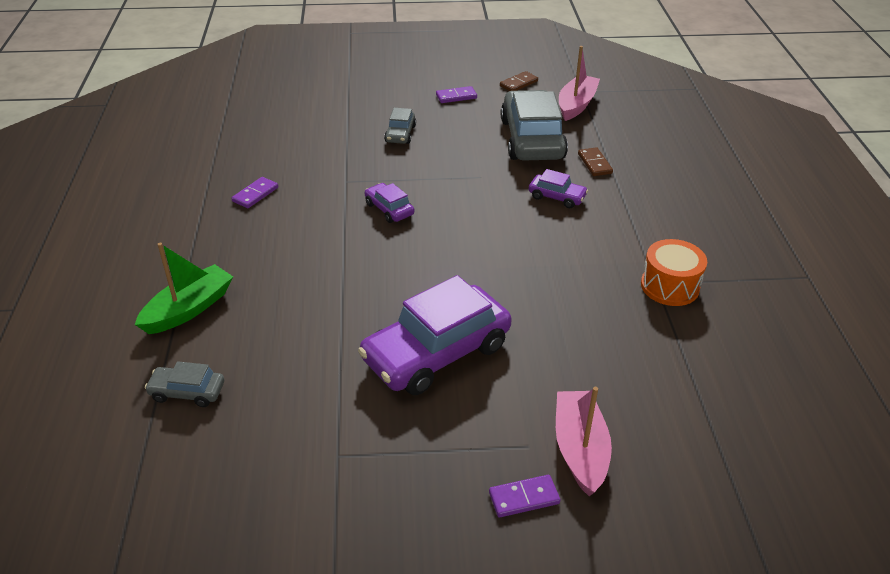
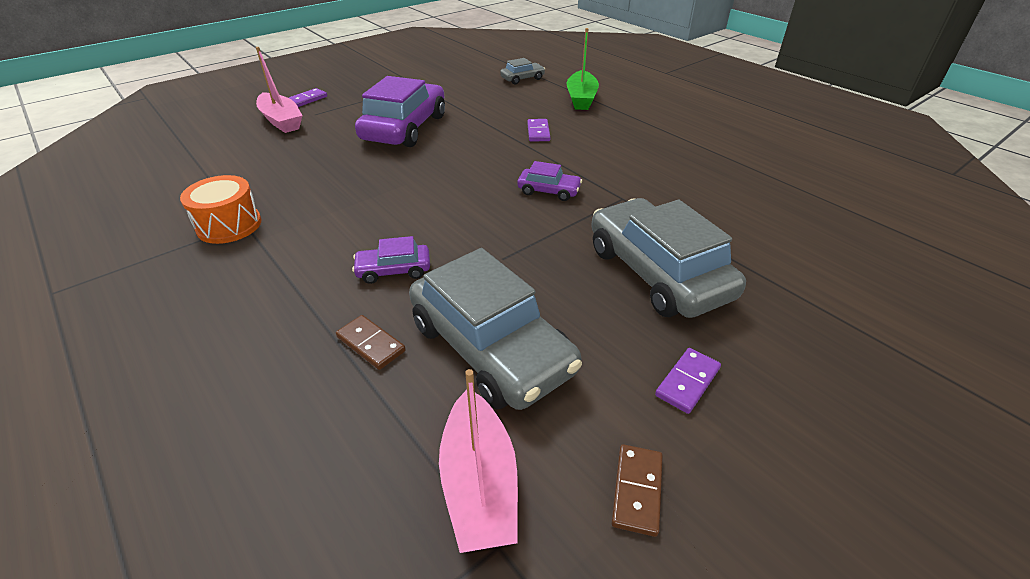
camera: 145 degrees right, 0 degrees up
(255, 194) = (669, 160): purple domino -> purple domino (538, 132)
(400, 134) = (657, 272): grey car -> grey car, size x2.16

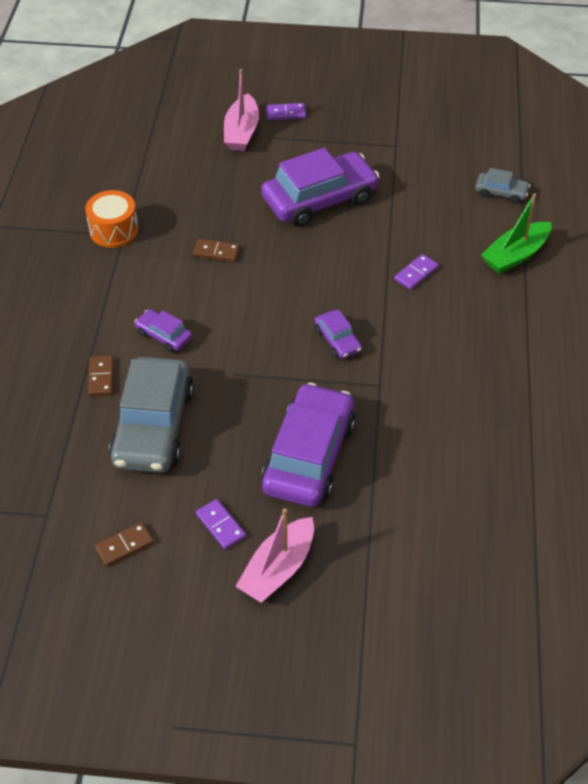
camera: 45 degrees right, 10 degrees up
(361, 191) = (216, 252): none -> brown domino
(479, 483) = (68, 486): pink boat -> pink boat (278, 569)
(657, 272) = (309, 456): grey car -> purple car
(687, 382) = (221, 525): purple domino -> purple domino turned 60 degrees clockwise

